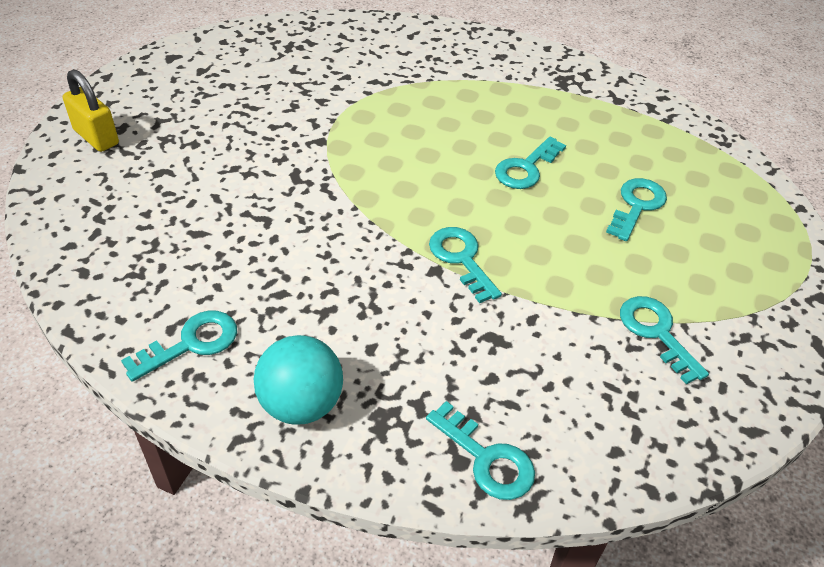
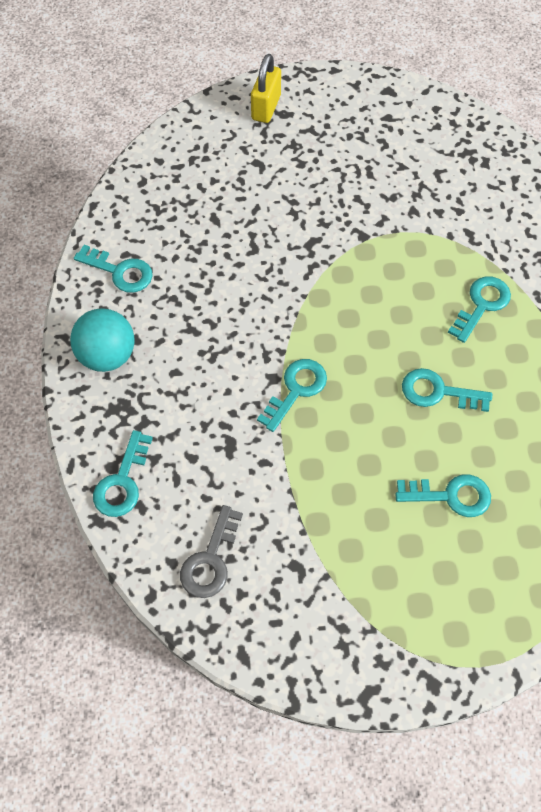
camera: 65 degrees right, 15 degrees up
(628, 413) = (210, 560): none -> grey key
(656, 332) = (304, 556): turquoise key -> turquoise key (482, 304)

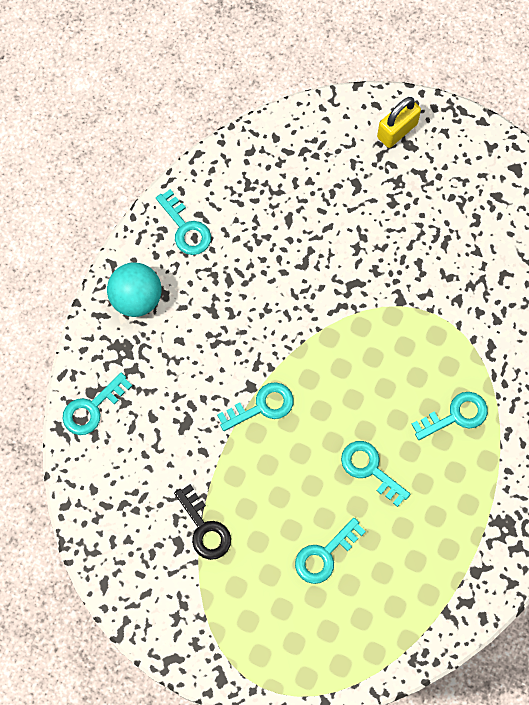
camera: 30 degrees right, 10 degrees up
(210, 560) = (121, 503): grey key -> none
(315, 536) = (205, 528): none -> black key
(451, 495) = (324, 555): turquoise key -> turquoise key turned 105 degrees clockwise

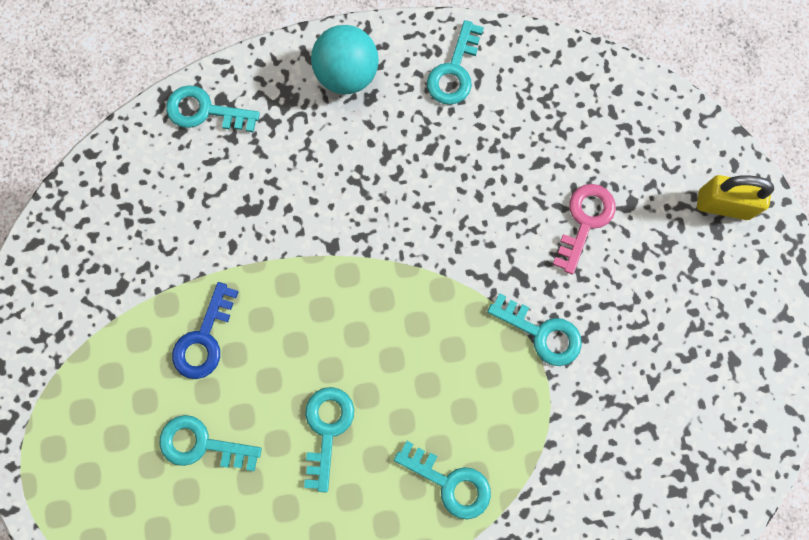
camera: 55 degrees right, 5 degrees up
(205, 528) = (152, 303): black key -> none
(255, 510) = (204, 339): none -> blue key
(262, 406) = (319, 272): turquoise key -> turquoise key (542, 333)
(347, 219) = (585, 221): none -> pink key

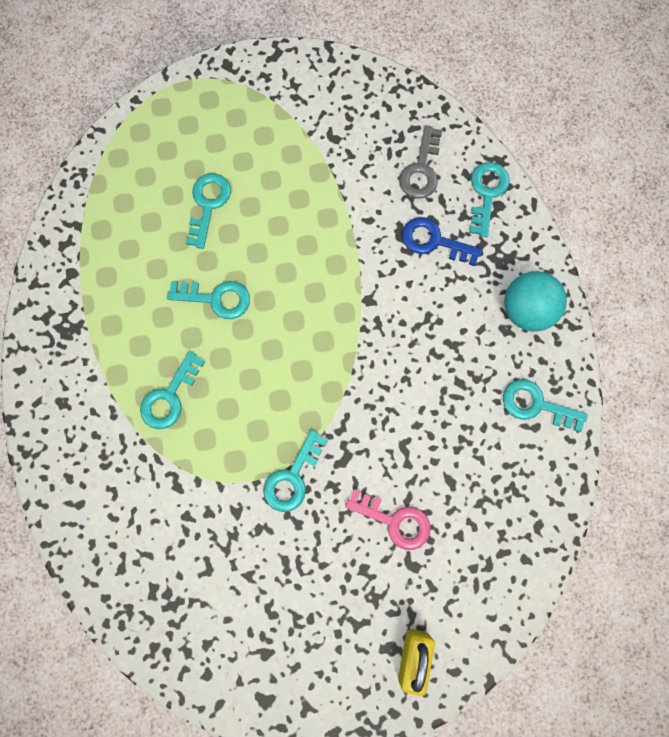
camera: 90 degrees right, 0 degrees up
(170, 183) = (421, 170): none -> grey key
(204, 339) = (291, 202): blue key -> blue key (433, 241)

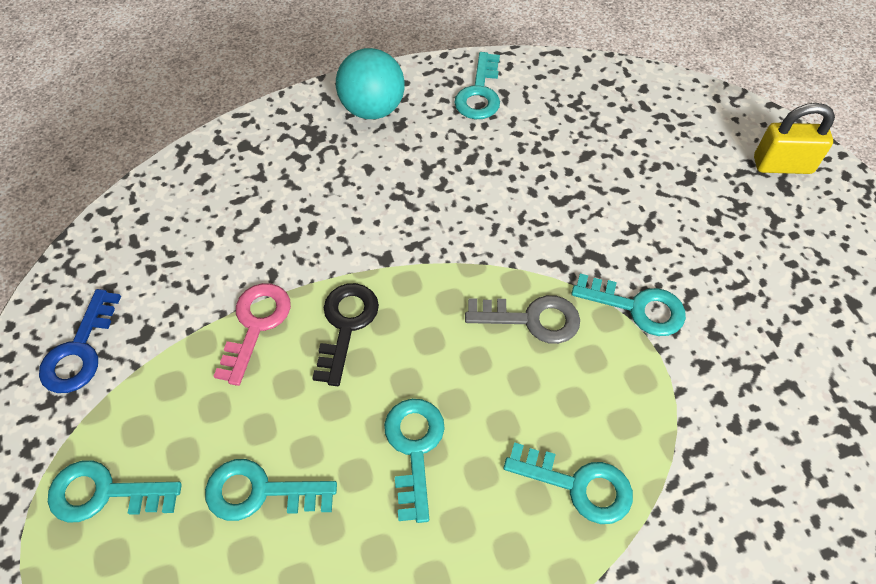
camera: 100 degrees left, 20 degrees down
(316, 266) = (346, 325): none -> black key
(395, 521) = (648, 198): pink key -> pink key (256, 324)
(421, 170) = (196, 225): grey key -> grey key (532, 319)
(433, 241) = (296, 201): blue key -> blue key (80, 351)
(487, 193) = (228, 157): turquoise key -> turquoise key (103, 493)

